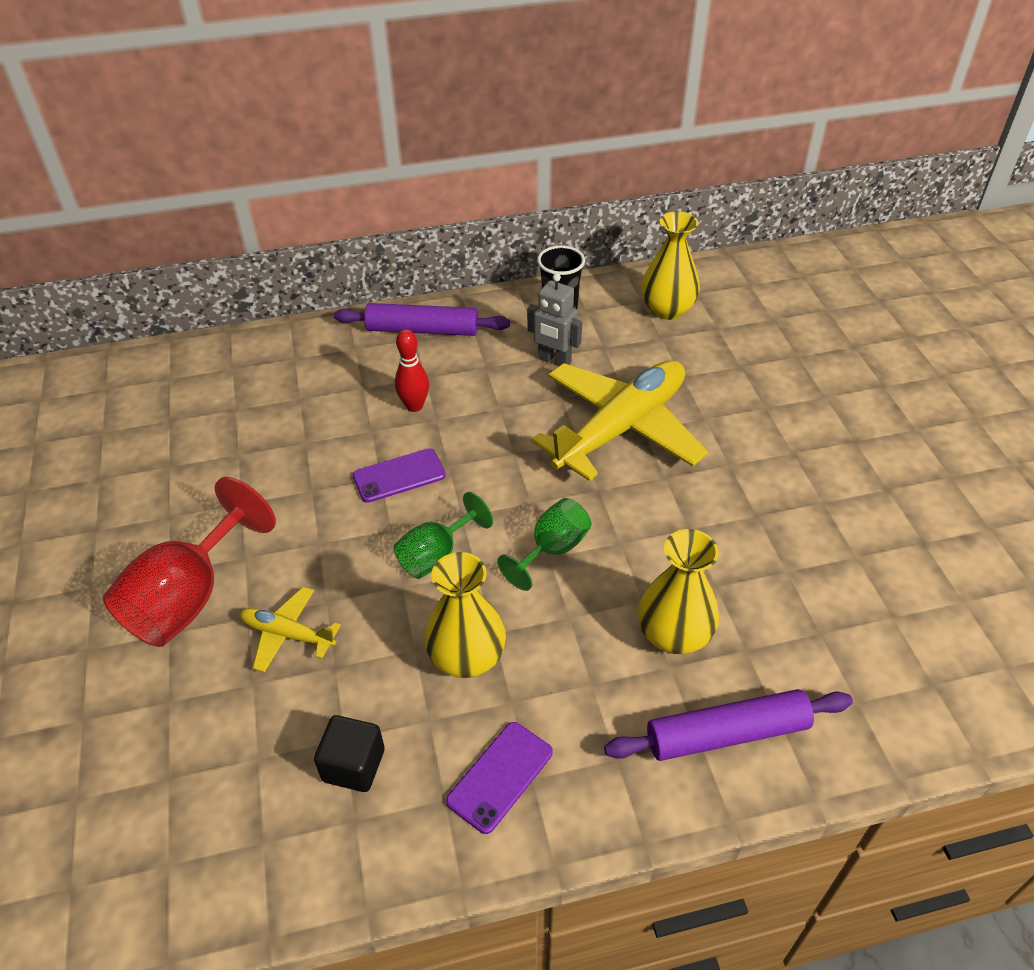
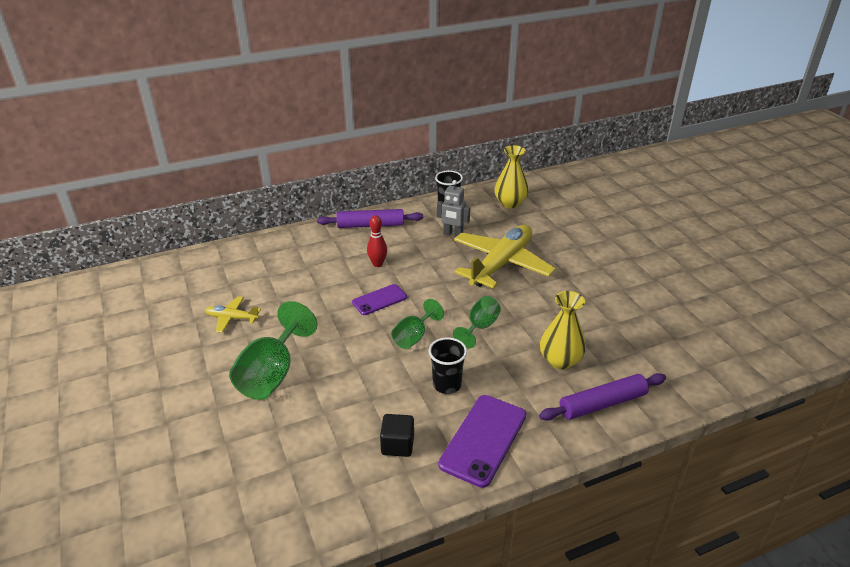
camera: 10 degrees left, 10 degrees down
(189, 597) = (272, 374): red goblet -> green goblet
(287, 634) = (338, 386): yellow plane -> yellow plane (232, 318)
(466, 657) = (447, 385): yellow vase -> black cup
(500, 776) = (483, 439): purple phone -> purple phone, size x1.65

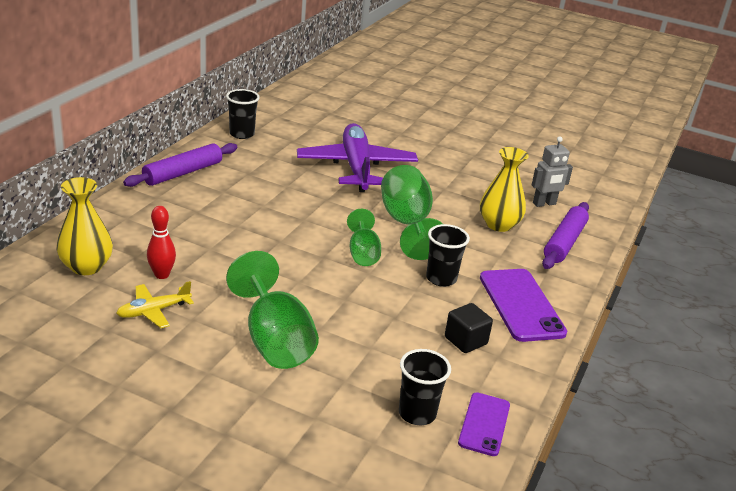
camera: 45 degrees left, 5 degrees down
(289, 480) = (417, 413): none -> black cup
(377, 264) = (241, 205): red bowling pin -> red bowling pin (162, 275)
(379, 300) = (288, 235): purple phone -> purple phone (484, 424)
(453, 234) = (278, 156): grey robot -> grey robot (544, 204)
(480, 327) = (407, 224): green goblet -> green goblet, size x1.69
(501, 264) = (356, 167): yellow plane -> purple plane
(510, 203) = (296, 114): yellow vase -> yellow vase (86, 266)

